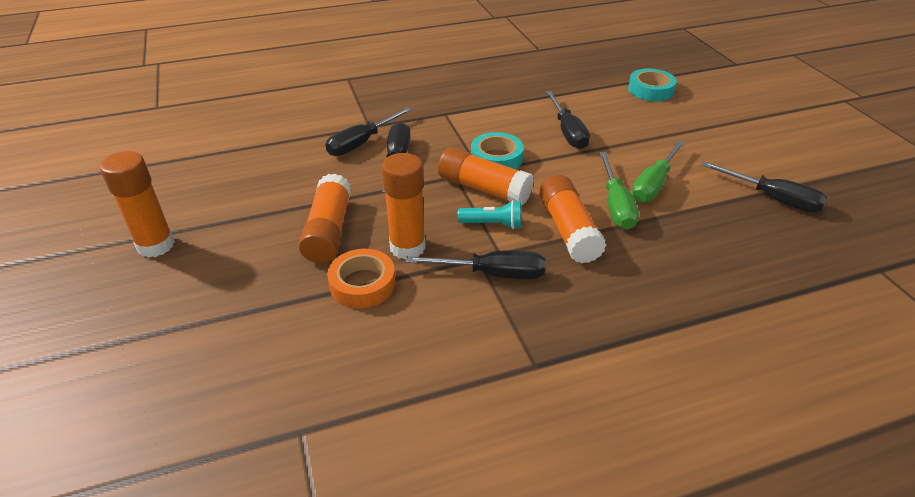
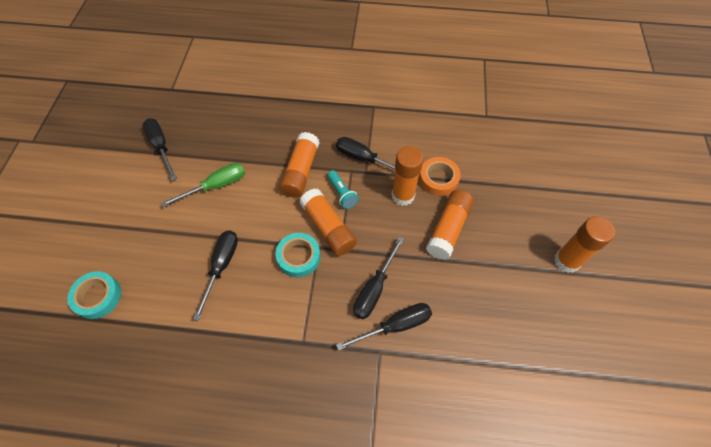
camera: 155 degrees left, 20 degrees up
(492, 224) = (342, 193): turquoise flashlight -> turquoise flashlight turned 150 degrees counterclockwise
(616, 205) = (256, 179): green screwdriver -> none

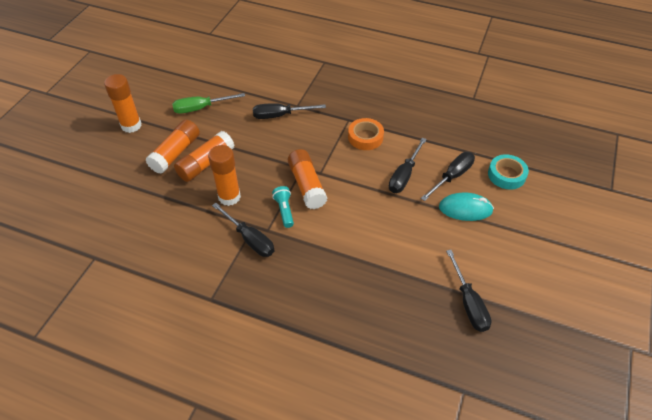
camera: 165 degrees left, 10 degrees down
(154, 238) = (465, 209): none -> turquoise mouse
(216, 186) = (406, 244): green screwdriver -> green screwdriver (201, 108)
(299, 257) = (338, 169): turquoise tape -> none
(301, 171) = (318, 240): orange glue stick -> orange glue stick (175, 153)
(375, 289) = (285, 138): black screwdriver -> black screwdriver (452, 177)
(438, 179) = (188, 204): orange tape -> orange tape (365, 137)

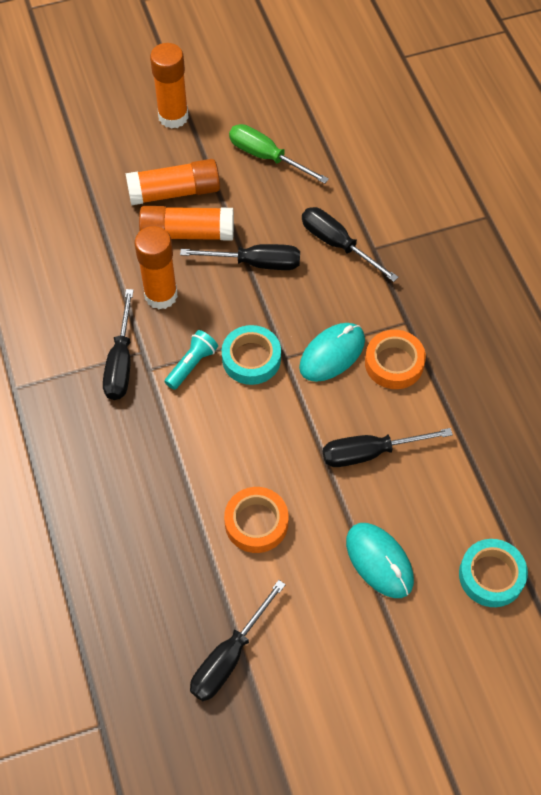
camera: 50 degrees right, 10 degrees up
(307, 185) = (251, 359): orange glue stick -> turquoise tape
(337, 155) = (332, 354): none -> turquoise mouse
(401, 242) = (256, 523): none -> orange tape
(452, 177) = (422, 510): black screwdriver -> black screwdriver (255, 263)

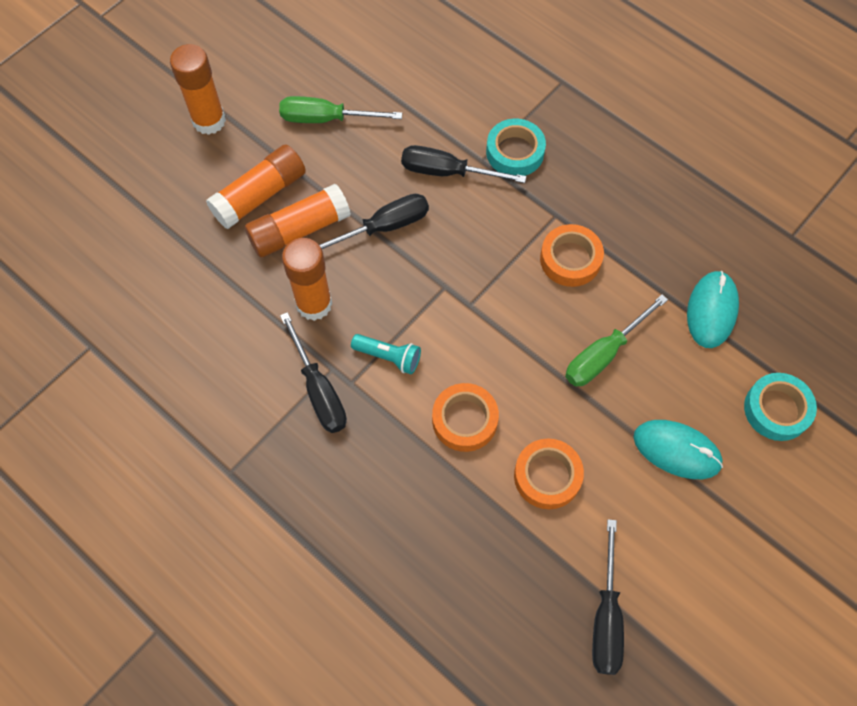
camera: 30 degrees left, 5 degrees up
(192, 365) = (388, 357): turquoise flashlight -> turquoise flashlight turned 105 degrees clockwise
(219, 444) = (464, 420): none -> orange tape
(251, 359) = (440, 322): turquoise tape -> turquoise tape (515, 152)
(332, 354) = (510, 279): turquoise mouse -> turquoise mouse (711, 311)
(370, 453) = (604, 354): black screwdriver -> green screwdriver

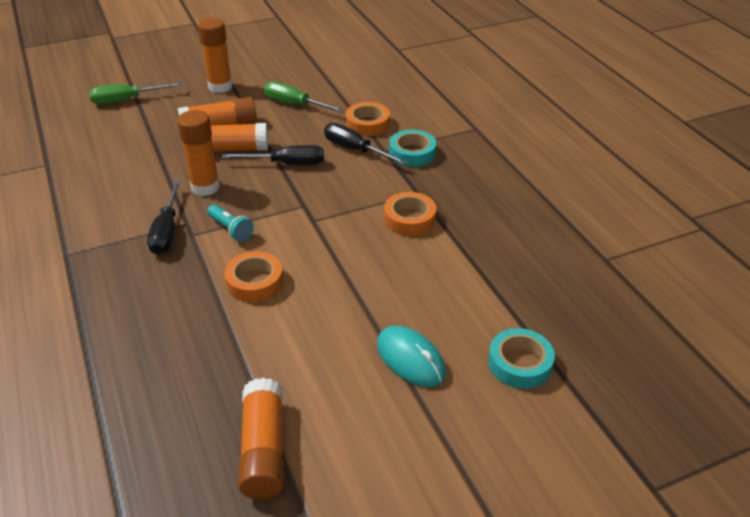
camera: 25 degrees right, 25 degrees down
(547, 476) = (290, 337): orange tape -> orange tape (367, 124)
(604, 354) = (394, 279): green screwdriver -> green screwdriver (126, 100)
(606, 616) = (263, 449): black screwdriver -> orange glue stick
(711, 311) = (504, 282): turquoise mouse -> none

